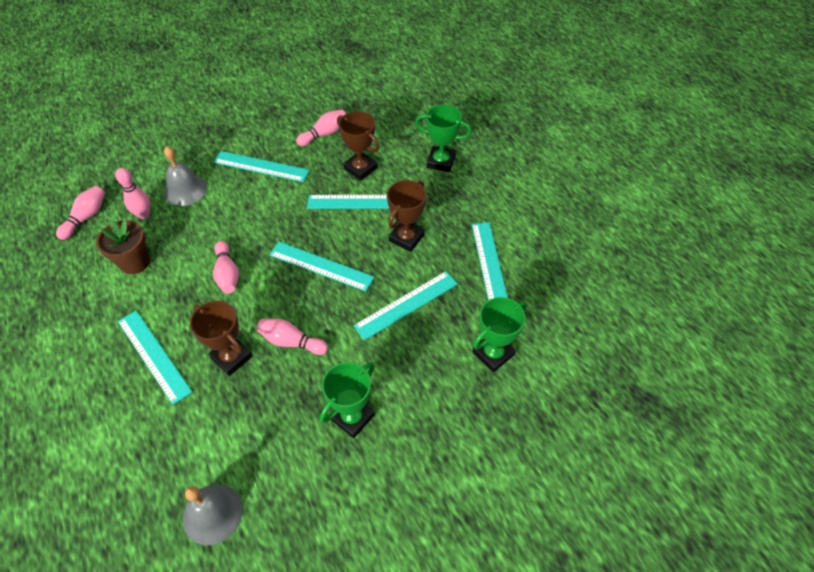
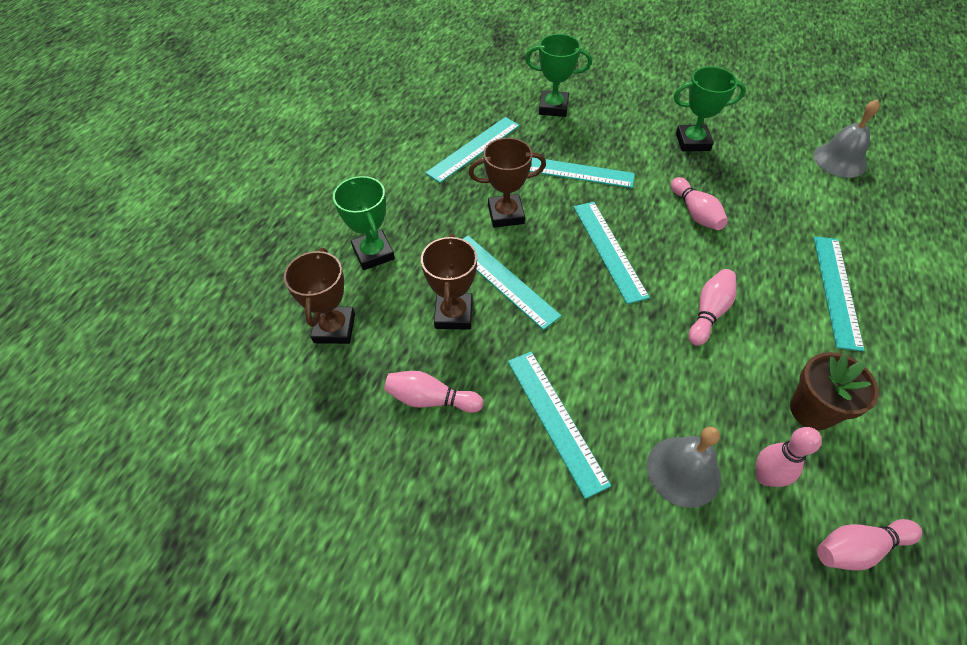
camera: 130 degrees left, 0 degrees up
(231, 357) = (759, 238): brown trophy -> brown trophy (334, 328)

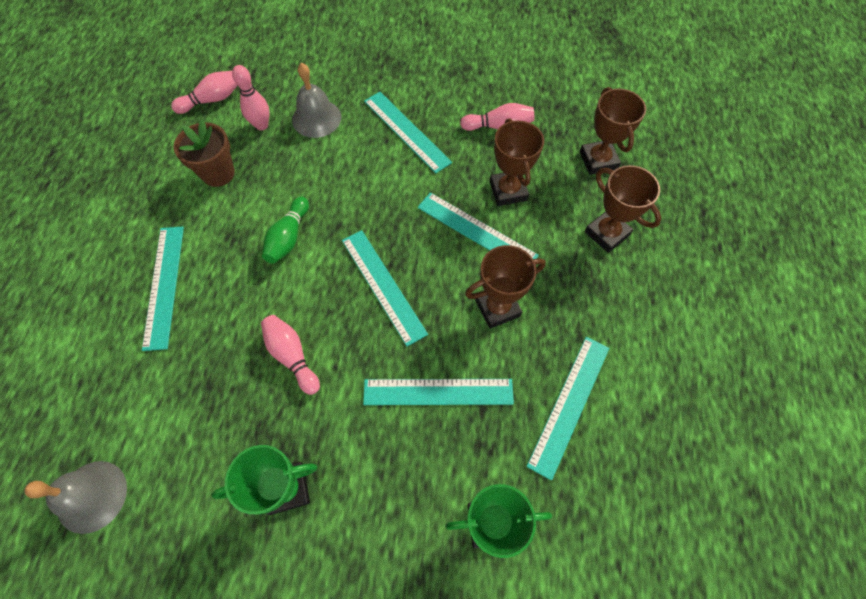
camera: 165 degrees right, 10 degrees up
(373, 253) = (606, 233): green trophy -> brown trophy
(709, 312) = (288, 237): pink bowling pin -> green bowling pin

